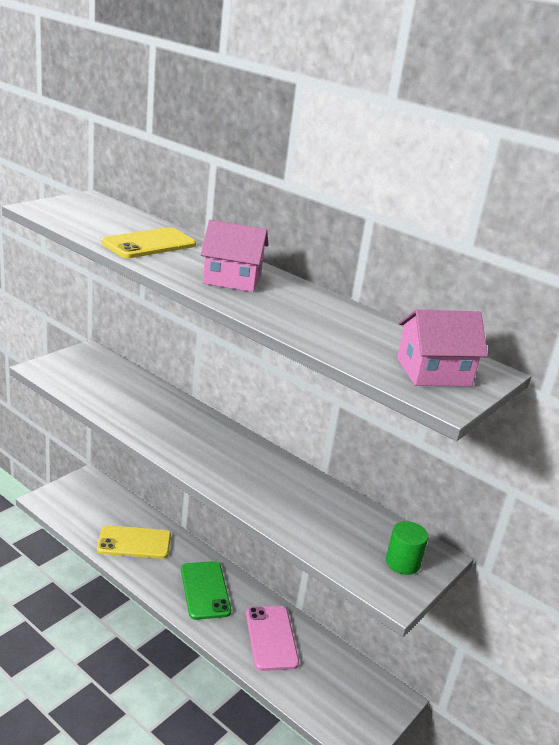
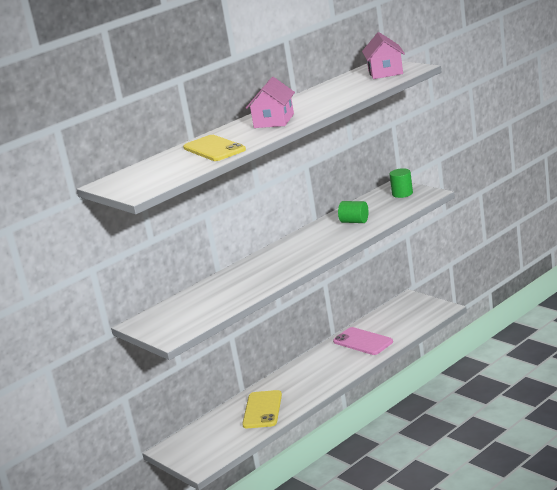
camera: 75 degrees left, 5 degrees down
(205, 590) = (317, 371): green phone -> none
(271, 638) = (363, 342): pink phone -> pink phone turned 45 degrees clockwise
(303, 506) = (354, 221): none -> green cylinder

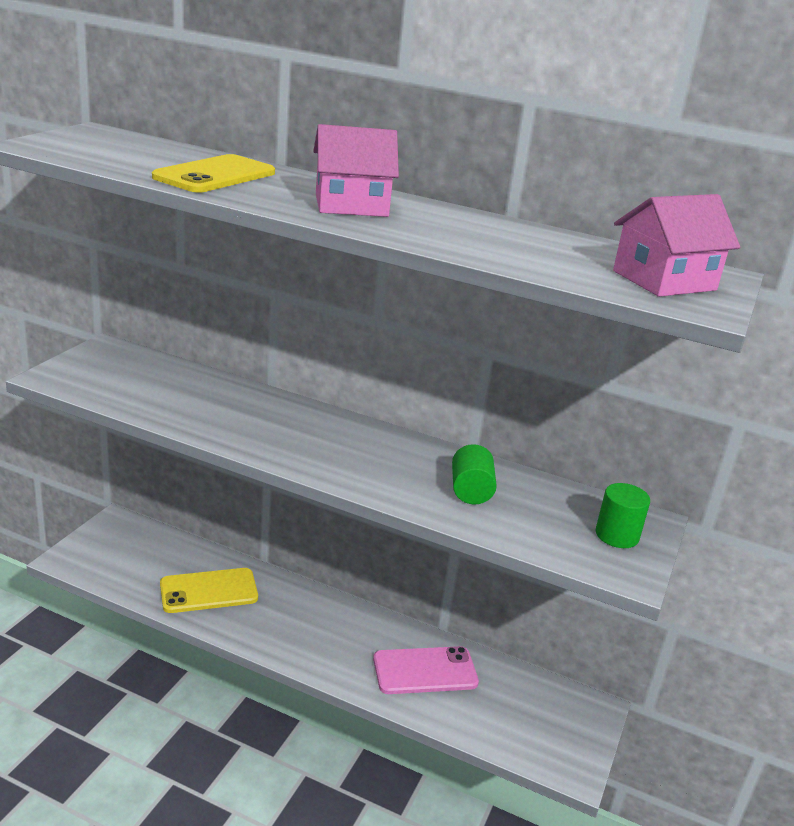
camera: 60 degrees right, 5 degrees up
(363, 342) = (425, 671): pink phone -> pink phone turned 60 degrees clockwise

